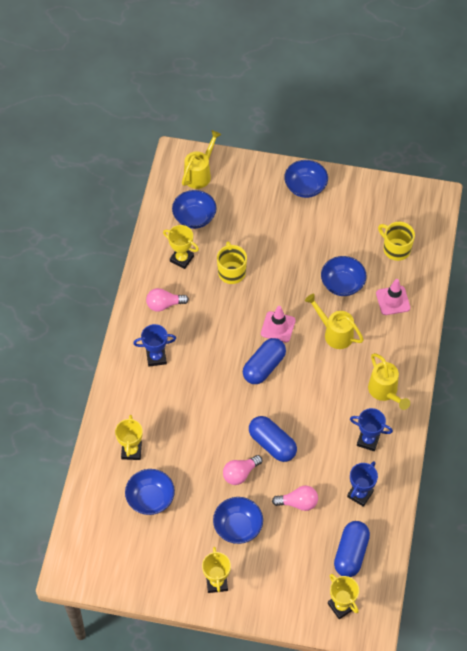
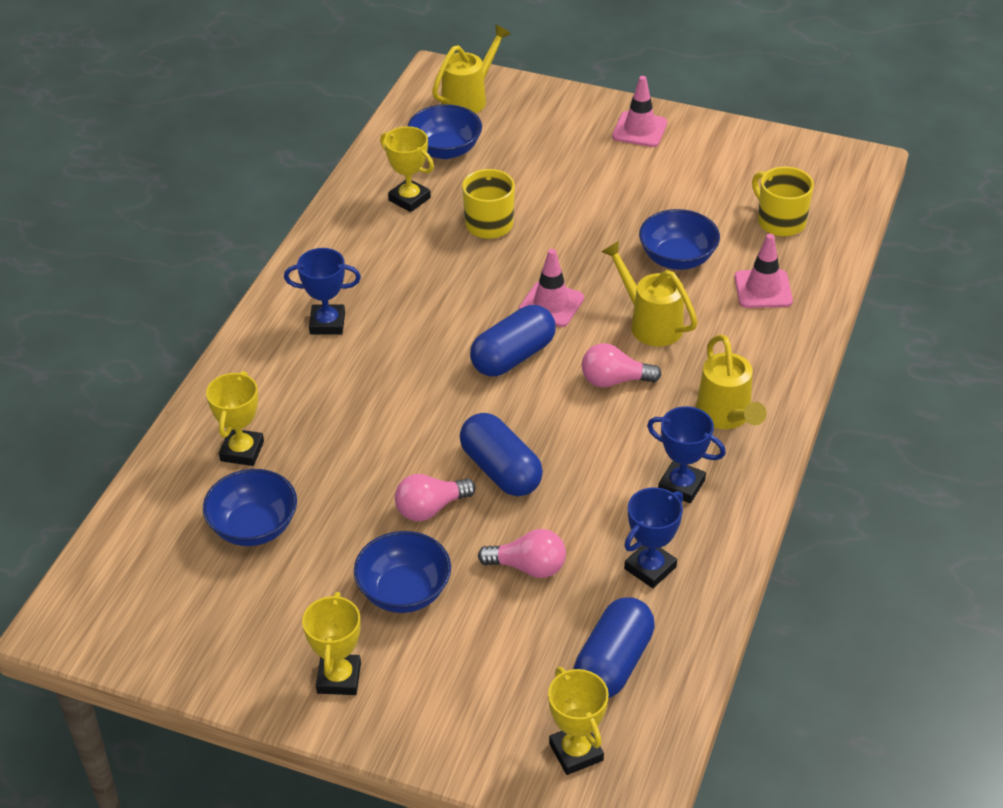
camera: 10 degrees right, 15 degrees down
(164, 304) = (363, 255): pink light bulb -> pink light bulb (614, 380)
(305, 187) = (639, 130): blue bowl -> pink traffic cone

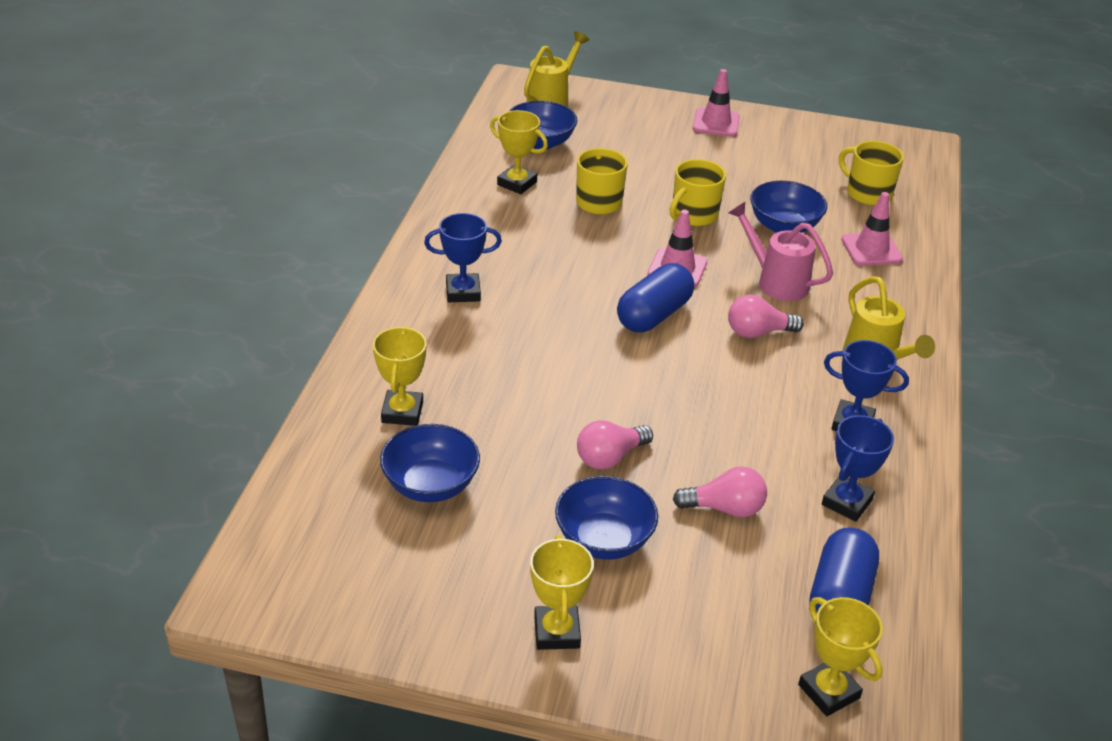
camera: 10 degrees left, 5 degrees down
(500, 470) = (671, 418): blue capsule -> none
(585, 242) = (693, 215): none -> yellow mug
(650, 324) = (776, 282): yellow watering can -> pink watering can

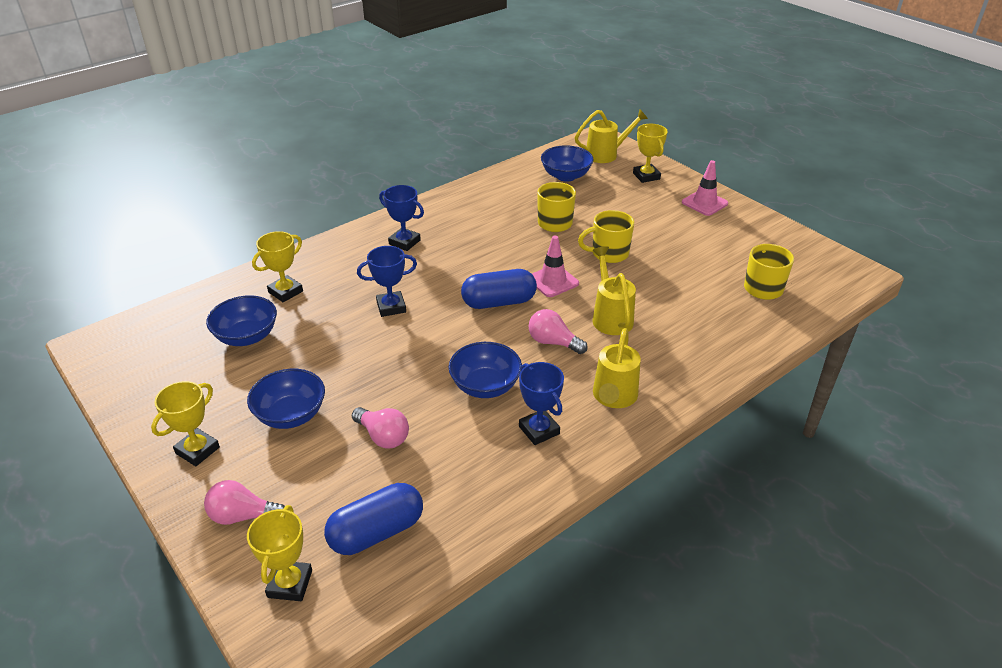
camera: 40 degrees right, 0 degrees up
(517, 183) = (519, 194): yellow trophy -> yellow trophy (646, 176)
(610, 457) = (358, 371): pink light bulb -> pink light bulb (243, 516)
(776, 282) = (610, 317): pink watering can -> yellow watering can
(784, 226) = (665, 284): blue bowl -> blue bowl (485, 386)
(846, 502) = (465, 477): blue trophy -> blue trophy (391, 307)
(871, 249) = (713, 325): pink traffic cone -> none

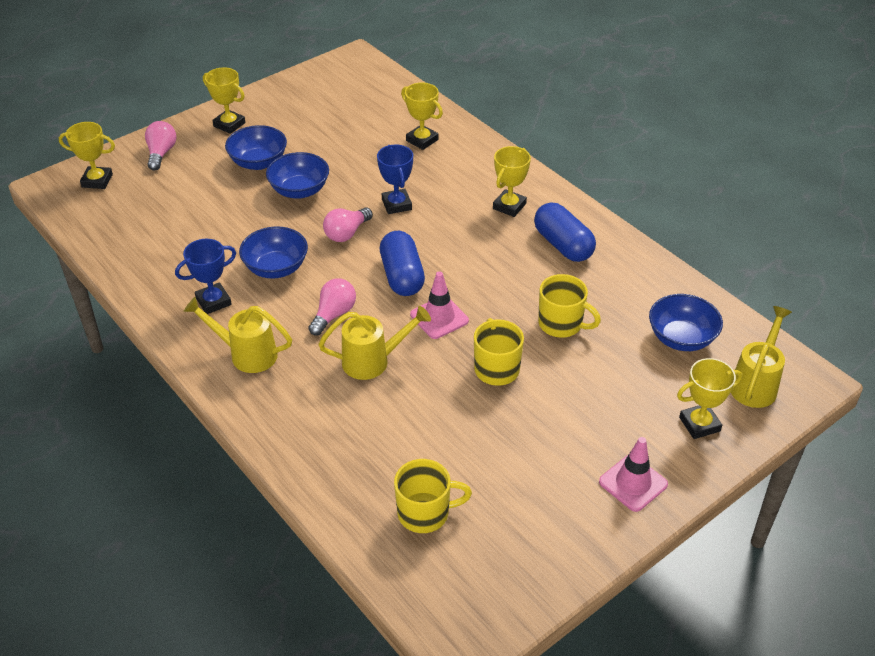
camera: 90 degrees right, 5 degrees up
(247, 336) = (359, 128): blue bowl -> blue bowl (299, 190)
(377, 532) = (128, 215): blue capsule -> blue capsule (563, 245)
(383, 436) = (225, 211): pink light bulb -> pink light bulb (347, 233)
(404, 242) = (509, 206): blue trophy -> yellow trophy
(606, 154) = (755, 384): yellow watering can -> yellow watering can turned 135 degrees counterclockwise

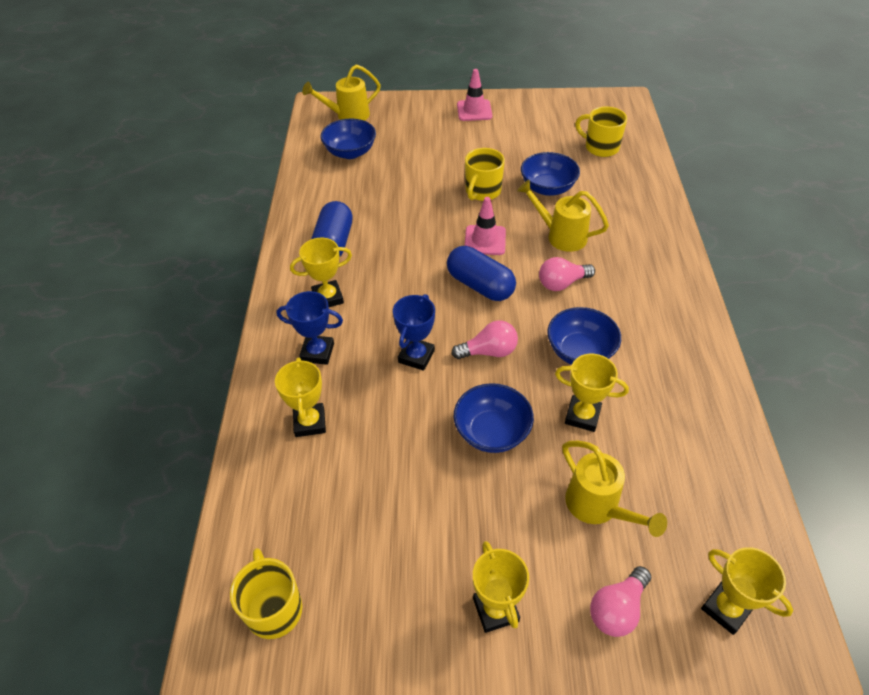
camera: 140 degrees left, 5 degrees up
(213, 301) = (657, 349): blue trophy -> blue trophy (317, 352)
(247, 354) = (654, 288): yellow watering can -> yellow watering can (597, 506)
(258, 162) = (505, 506): blue bowl -> blue bowl (547, 188)
(402, 276) = (480, 285): blue capsule -> blue capsule turned 75 degrees counterclockwise
(561, 324) = (408, 195): yellow mug -> yellow mug (274, 608)
(699, 424) = (405, 115): yellow trophy -> yellow trophy (582, 416)

